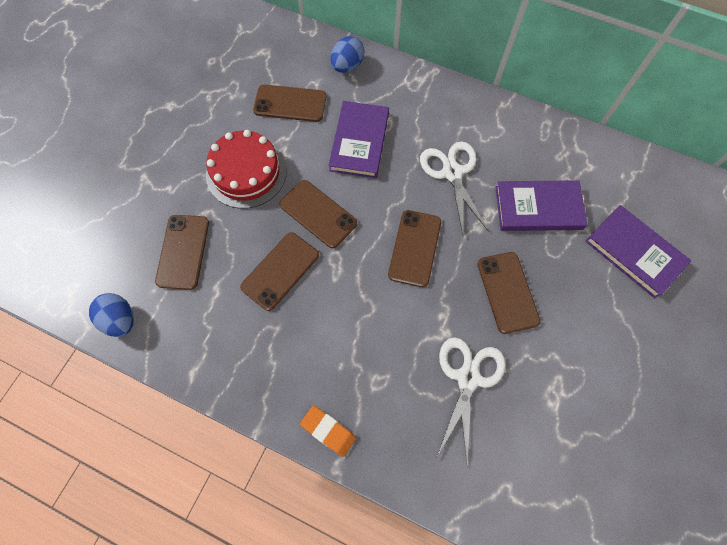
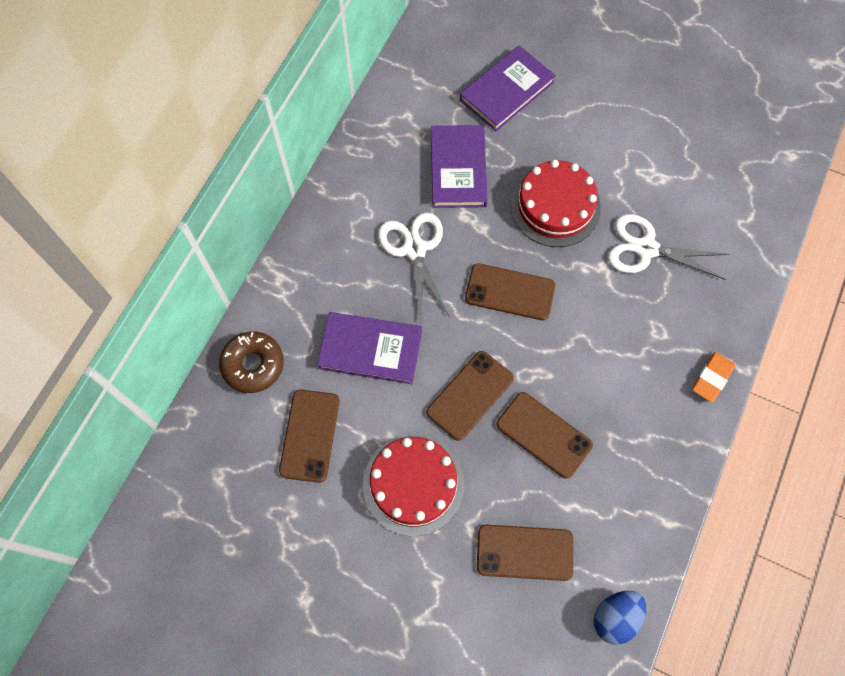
camera: 90 degrees left, 0 degrees up
(347, 66) = (253, 365): blue egg -> brown donut
(452, 173) = (415, 249): white scissors -> white scissors turned 90 degrees clockwise
(507, 292) = (555, 206): brown phone -> red cake

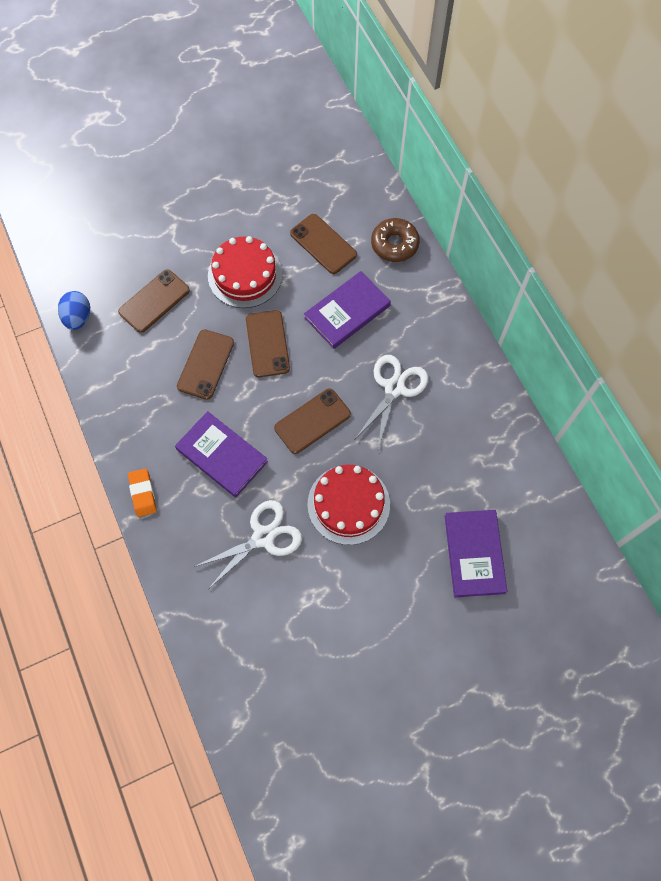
camera: 130 degrees right, 0 degrees up
(415, 249) = (394, 388): white scissors -> white scissors turned 90 degrees counterclockwise
(458, 169) = (434, 464): purple book -> purple book (222, 455)
(543, 435) = (205, 364): brown phone -> brown phone turned 60 degrees counterclockwise

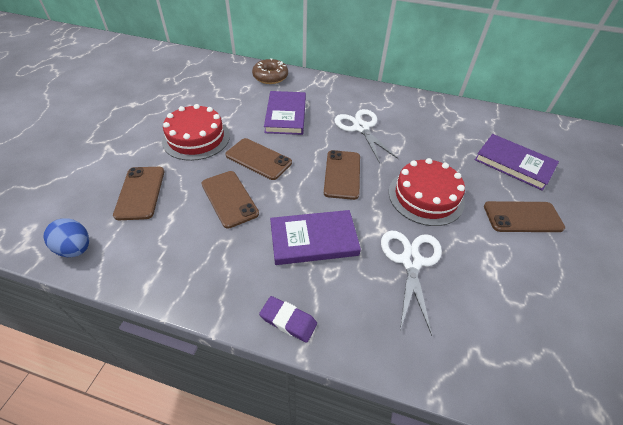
camera: 50 degrees left, 20 degrees down
(143, 493) = (288, 321): orange eraser -> purple eraser
(323, 244) = (229, 98): brown phone -> brown phone (522, 217)

